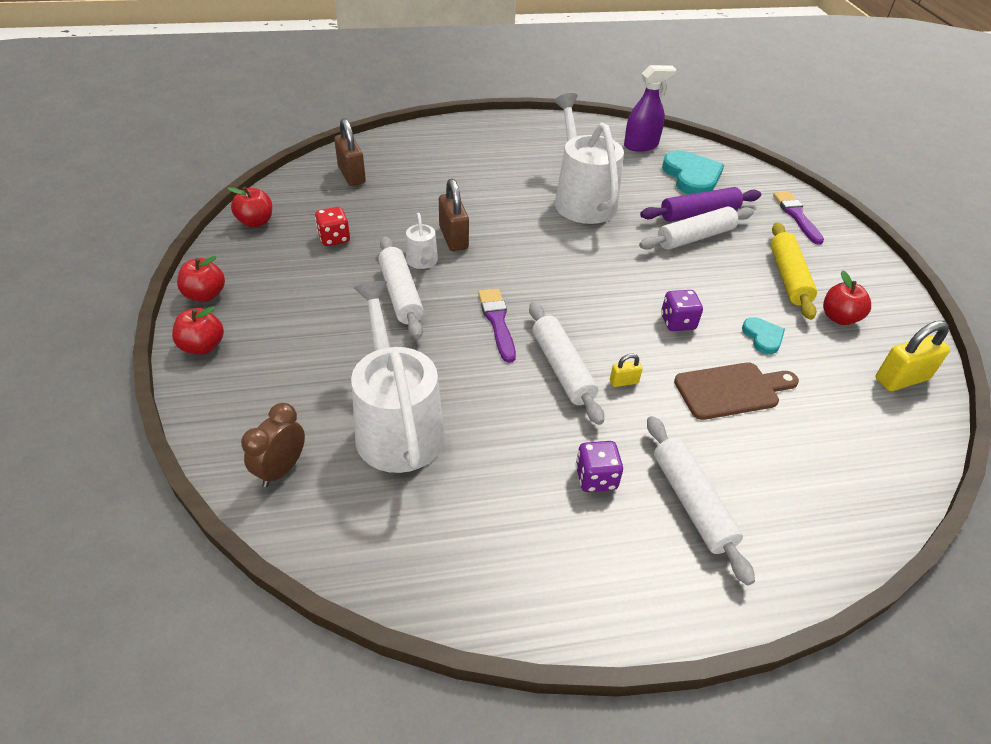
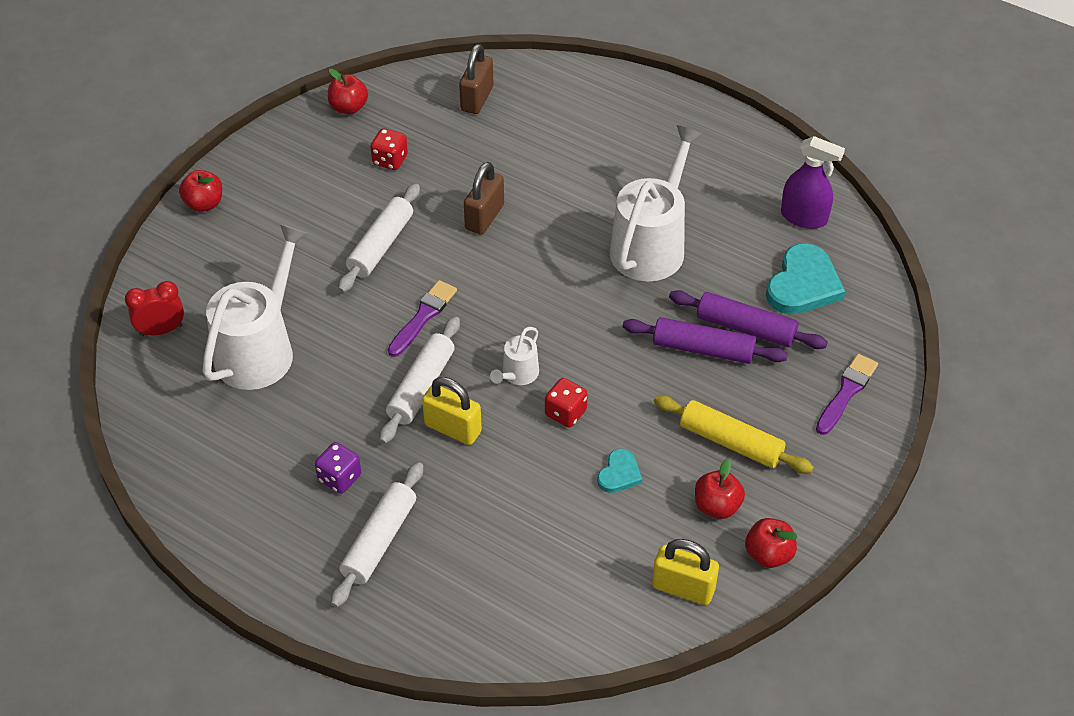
camera: 45 degrees right, 5 degrees up
(205, 295) = (247, 159): red apple -> red apple (768, 554)
(281, 469) = (161, 330): brown clock -> red clock
(422, 261) = (432, 225): white watering can -> white watering can (518, 374)
(624, 382) = (453, 428): yellow padlock -> yellow padlock, size x2.01
(677, 322) = (565, 413): purple dice -> red dice
(695, 237) = (703, 349): white rolling pin -> purple rolling pin
(731, 390) = (525, 493): brown cutting board -> none
(788, 277) = (731, 442): yellow rolling pin -> yellow rolling pin turned 75 degrees clockwise

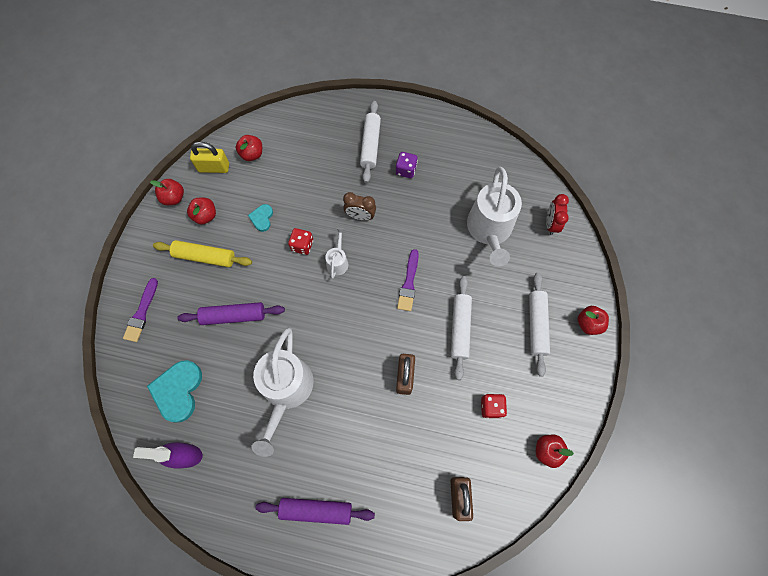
camera: 160 degrees right, 20 degrees up
(161, 330) = (551, 224): red clock -> red clock turned 135 degrees clockwise
(421, 387) = (388, 236): white rolling pin -> white rolling pin (536, 325)
(453, 428) = (360, 216): yellow padlock -> brown clock
(604, 591) = (252, 154): none -> red apple
(746, 328) = (210, 341): purple rolling pin -> purple rolling pin (316, 510)

